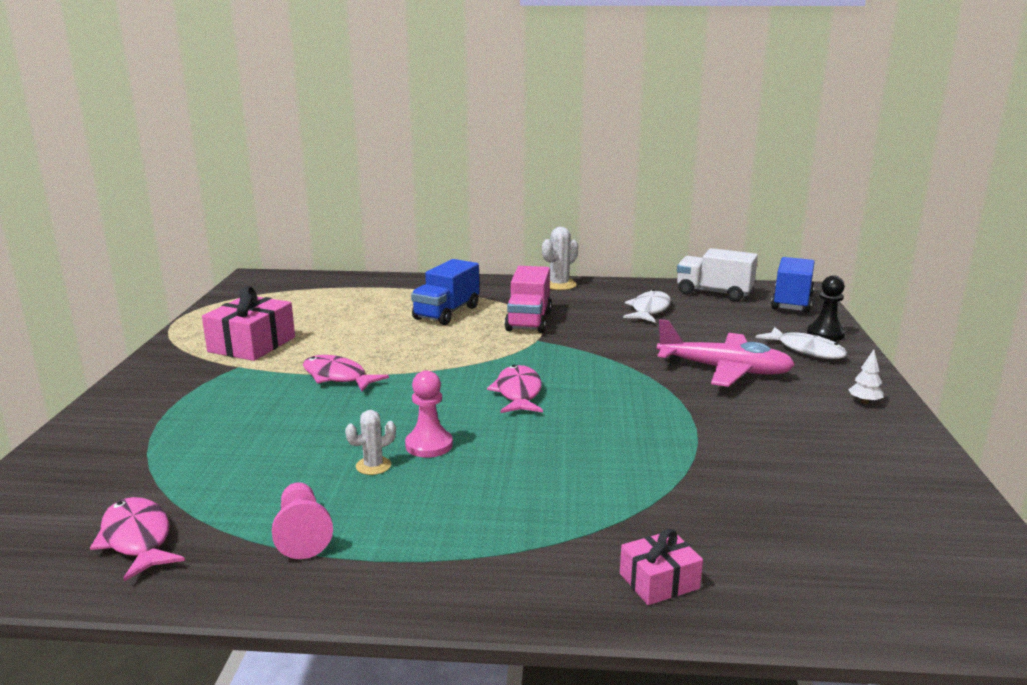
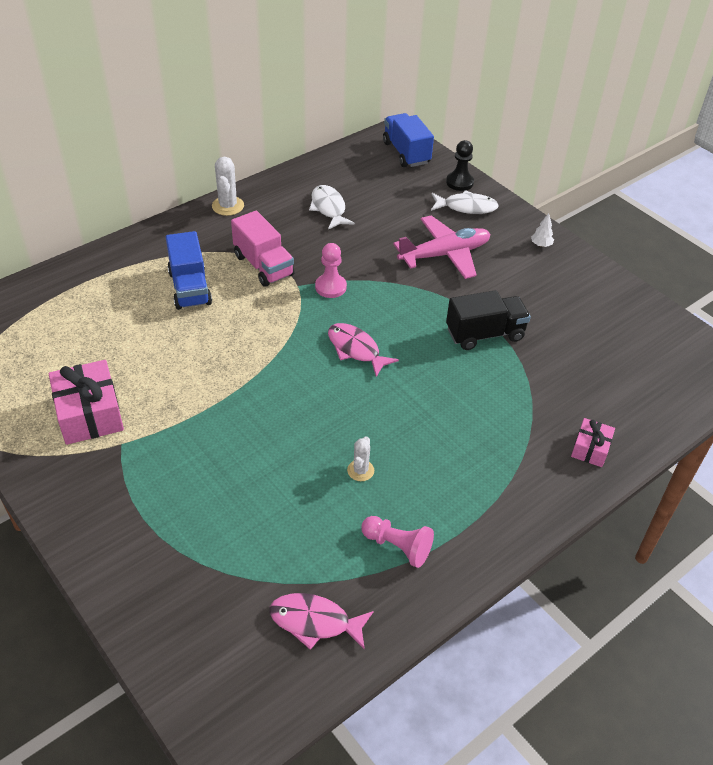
camera: 45 degrees left, 25 degrees up
(337, 377) = (216, 408): pink fish -> none
(429, 445) = (367, 431): pink pawn -> pink pawn (330, 287)
(677, 435) = (485, 334): none -> black truck
(714, 293) = (347, 164): white truck -> none

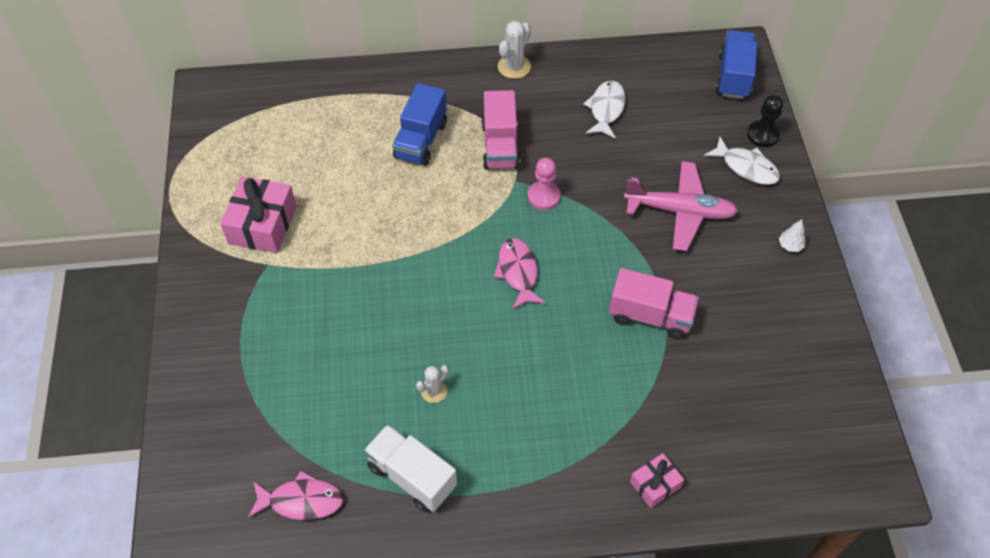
camera: 35 degrees right, 10 degrees up
(315, 622) = (301, 501): pink fish -> pink fish turned 135 degrees clockwise
(397, 546) = (412, 476): pink pawn -> white truck
(485, 334) = (650, 316): black truck -> pink truck

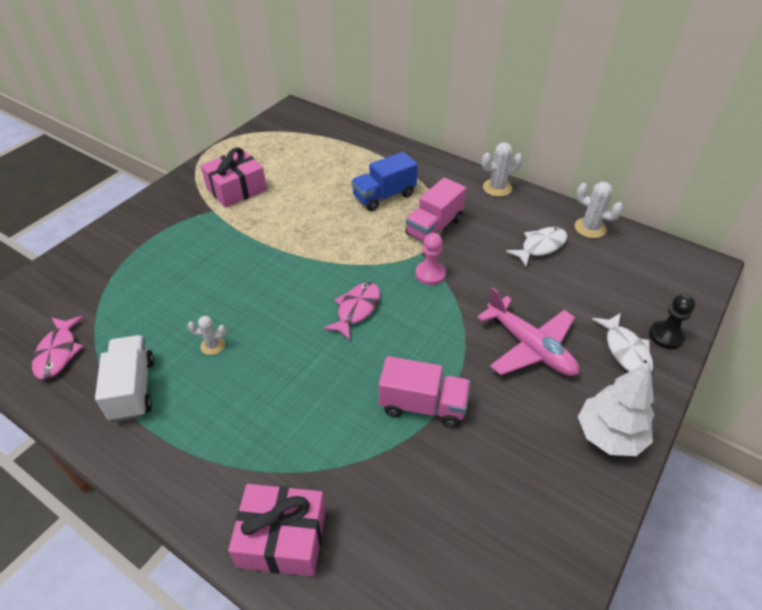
camera: 40 degrees right, 10 degrees down
(301, 501) = (58, 353): pink fish -> pink fish turned 45 degrees clockwise
(628, 64) = (590, 228): none -> white cactus
(650, 316) = (423, 405): pink truck -> pink truck turned 45 degrees counterclockwise
(655, 484) = (282, 538): pink gift -> pink gift, size x1.79
(733, 76) = (678, 281): blue truck -> none
(790, 245) = (609, 435): white tree -> white tree, size x2.40

